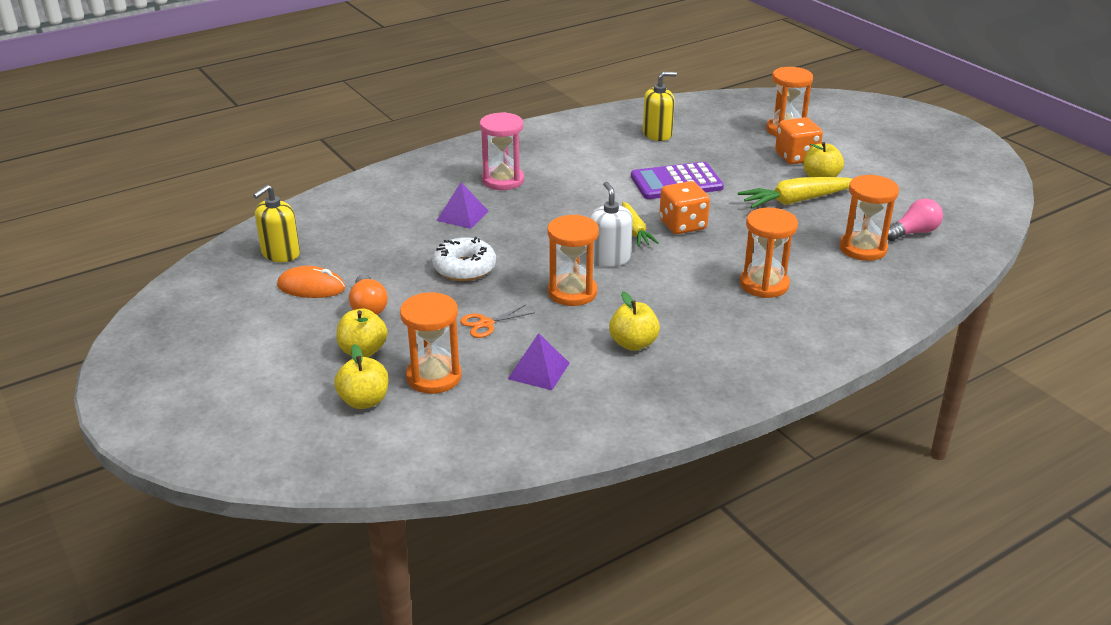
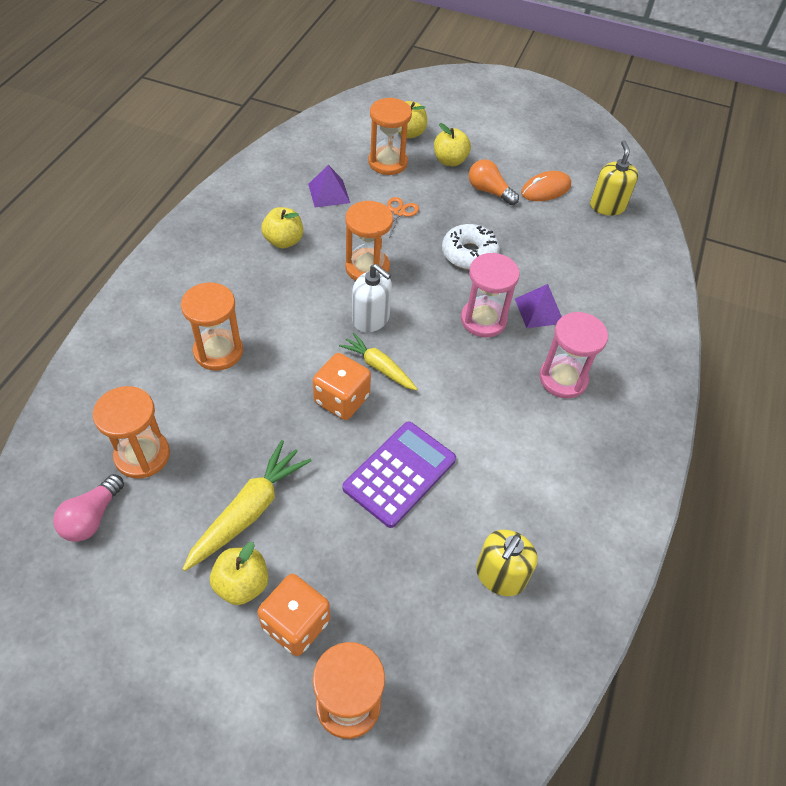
camera: 140 degrees right, 20 degrees up
(515, 226) = (483, 320): none -> pink hourglass

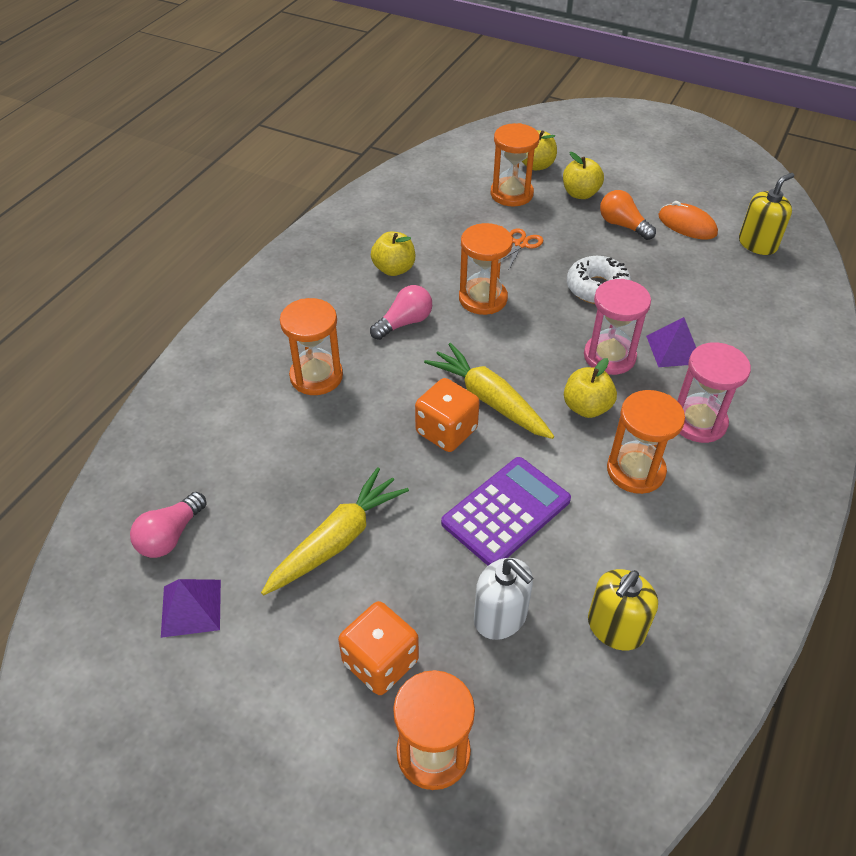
camera: 10 degrees right, 5 degrees down
(142, 455) = (228, 476): orange hourglass -> orange hourglass (635, 470)
(242, 584) = (324, 615): yellow apple -> yellow apple (586, 407)
(297, 294) = (404, 323): none -> pink light bulb
(329, 193) = (445, 223): purple pyramid -> purple pyramid (191, 608)
(371, 319) = (483, 350): white soap dispenser -> white soap dispenser (500, 617)
(378, 367) = (489, 400): yellow carrot -> yellow carrot, size x1.53
(545, 189) = (687, 225): orange mouse -> orange mouse turned 60 degrees clockwise
(607, 206) = (757, 244): yellow soap dispenser -> yellow soap dispenser turned 45 degrees clockwise

